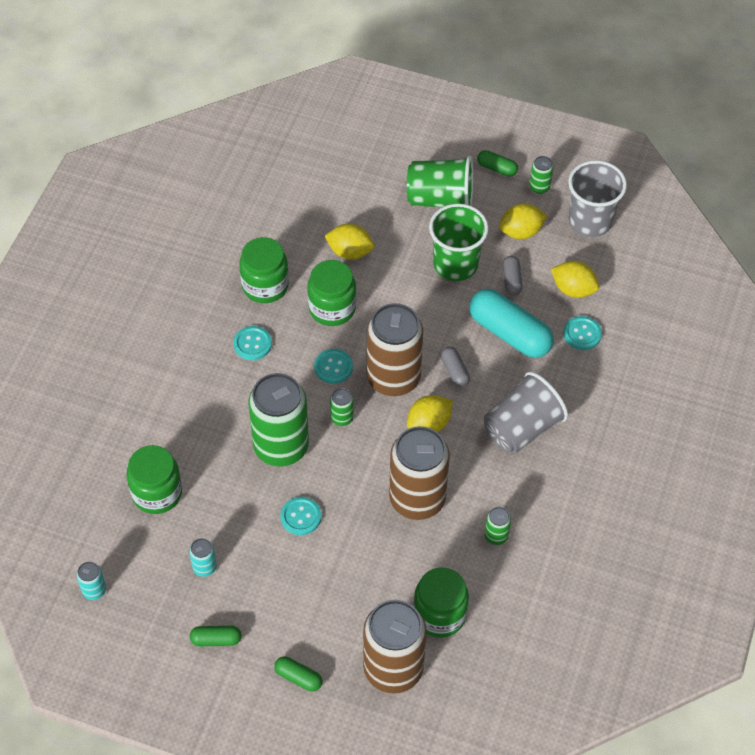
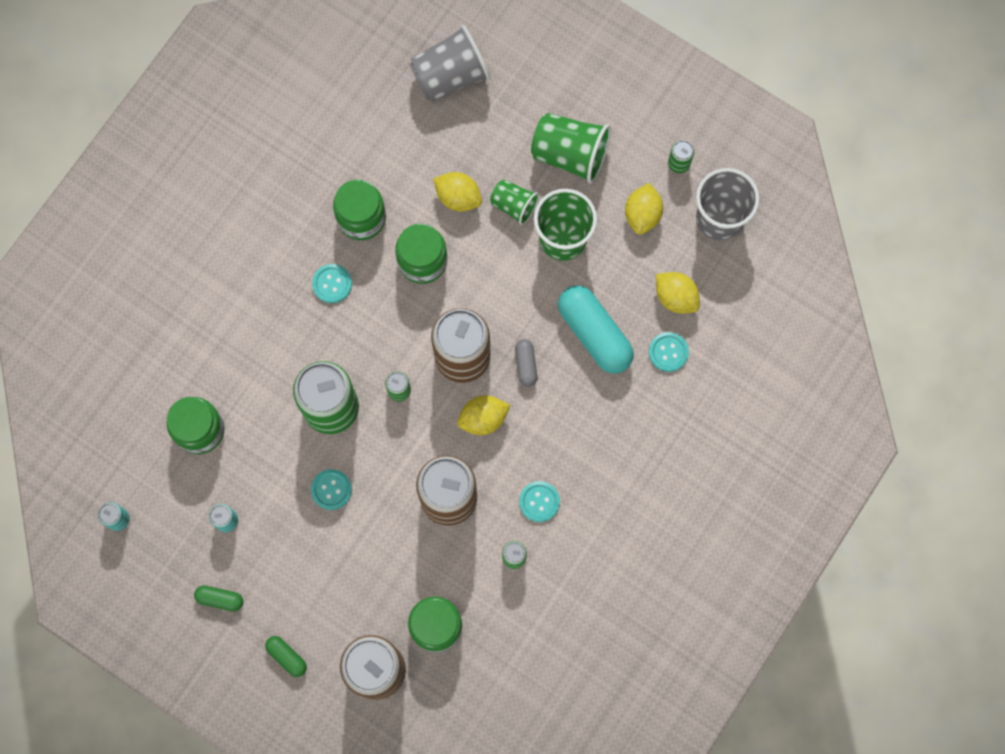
camera: 15 degrees right, 20 degrees up
(333, 367) = (406, 330): turquoise button -> turquoise button (539, 502)
(402, 248) = (514, 205): none -> green cup
(497, 168) = (640, 129): green capsule -> none
(511, 280) = (615, 271): grey capsule -> none
(521, 232) = (642, 215): yellow lemon -> yellow lemon turned 75 degrees counterclockwise
(522, 428) = (574, 446): grey cup -> grey cup (450, 76)

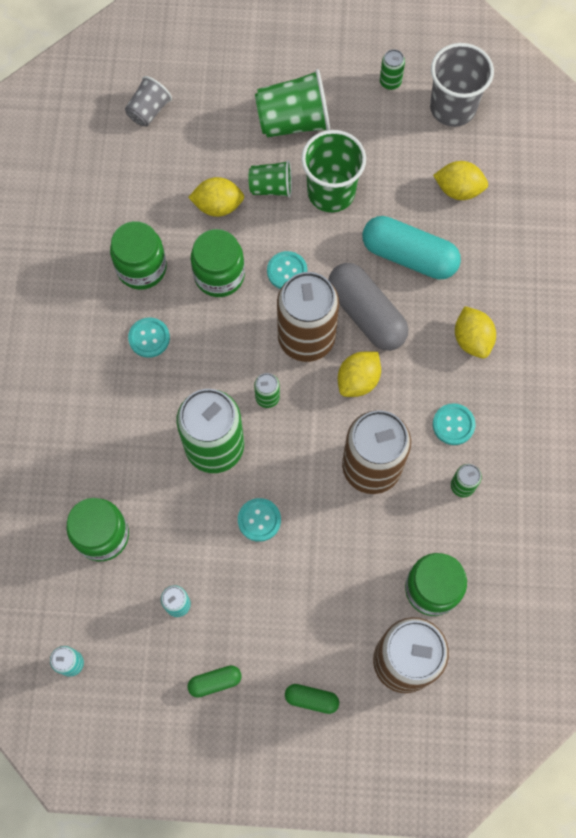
camera: 30 degrees left, 5 degrees down
(450, 76) = (149, 111): grey cup -> grey cup, size x0.59
(526, 365) = (366, 314): grey capsule -> grey capsule, size x2.08
(642, 215) = (386, 138): yellow lemon -> yellow lemon (472, 339)
(668, 352) = (482, 237): turquoise button -> turquoise button (287, 271)

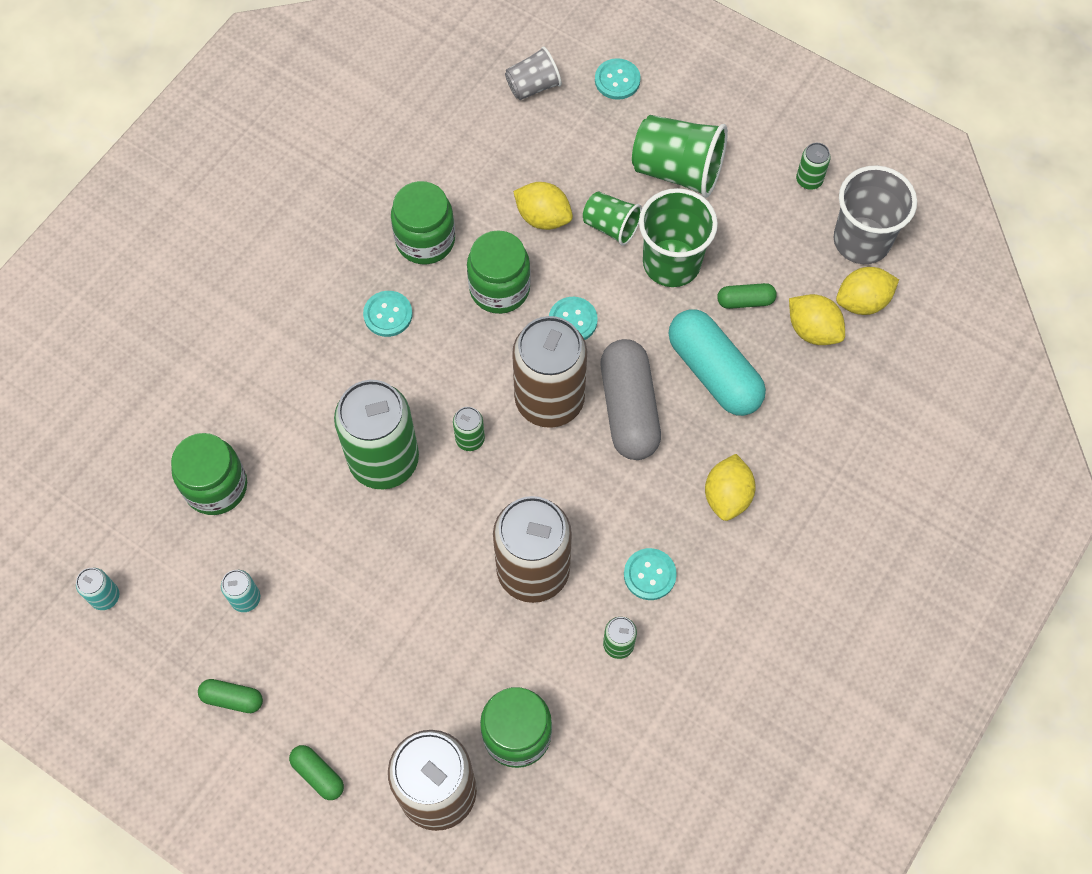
camera: 30 degrees right, 5 degrees down
(259, 520) = (381, 560): turquoise button -> turquoise button (617, 80)
(358, 380) = (576, 473): yellow lemon -> yellow lemon (862, 301)
(399, 193) = (745, 301): none -> green capsule

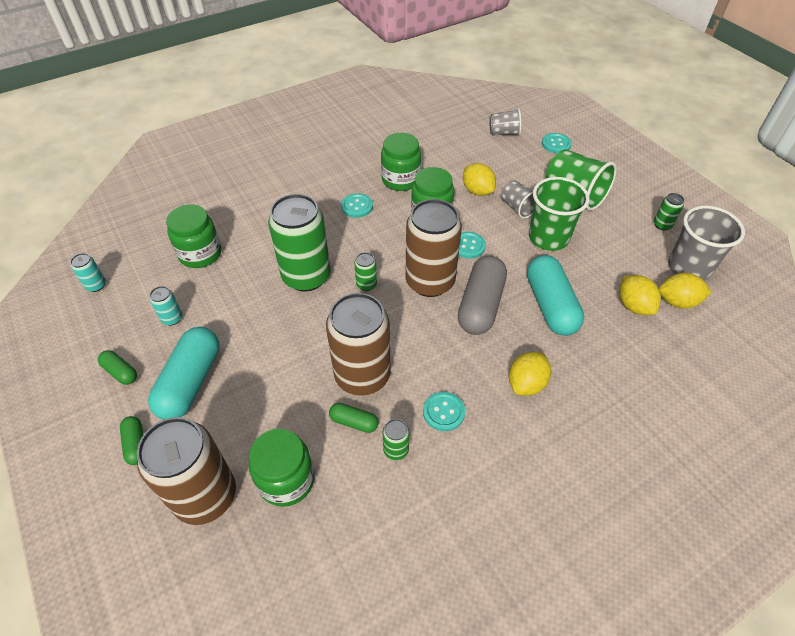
camera: 25 degrees right, 15 degrees down
(330, 671) = (190, 382): none -> turquoise capsule
(611, 226) = (517, 208): green cup -> grey cup
(745, 301) = (590, 273): green capsule -> green capsule (354, 422)

